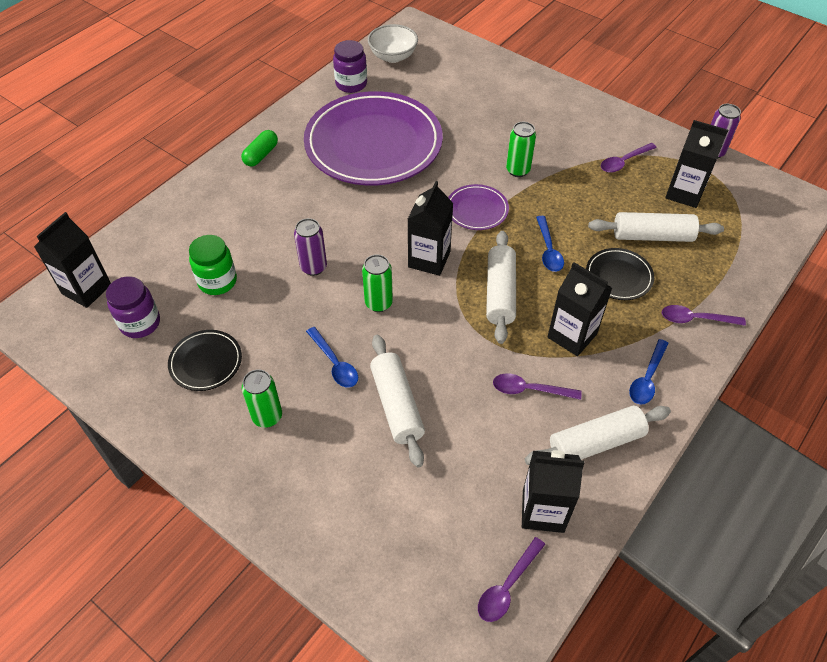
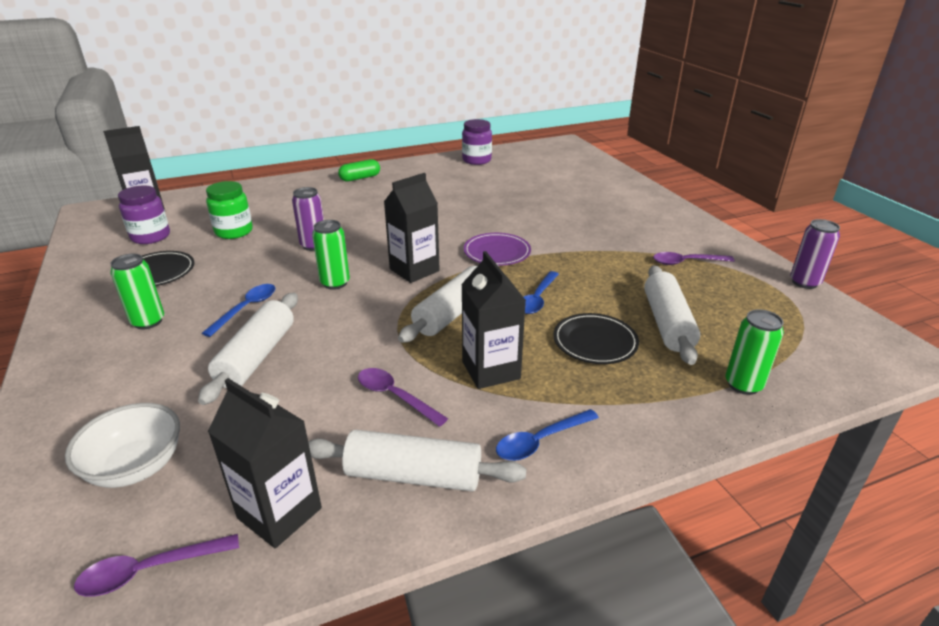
camera: 30 degrees right, 20 degrees down
(335, 364) = (247, 308): blue spoon -> blue spoon turned 150 degrees counterclockwise
(373, 144) = (454, 193): purple plate -> none
(393, 56) = (528, 154): white bowl -> white bowl (136, 467)
(518, 170) = (566, 239): green can -> green can (743, 385)
(652, 236) = (667, 323): white rolling pin -> white rolling pin turned 60 degrees clockwise
(684, 193) = (739, 303): black carton -> none
(695, 319) = (657, 410): purple spoon -> none

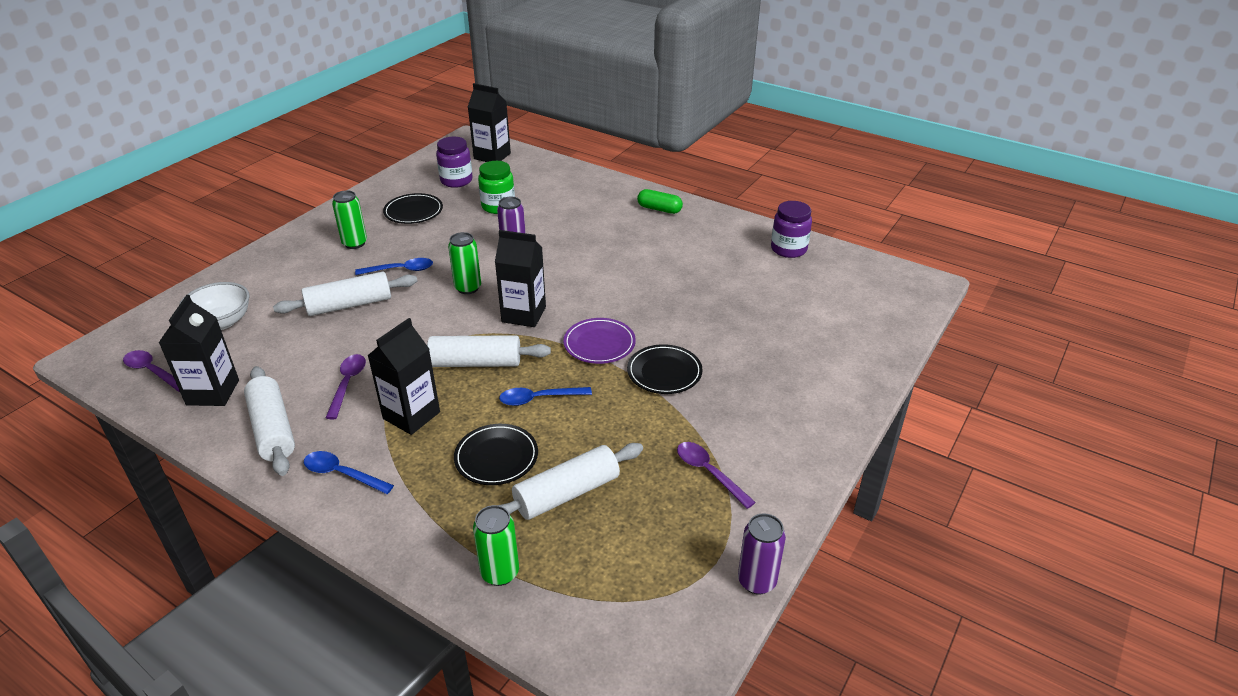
camera: 55 degrees right, 5 degrees up
(561, 241) = (664, 372): none -> black plate

